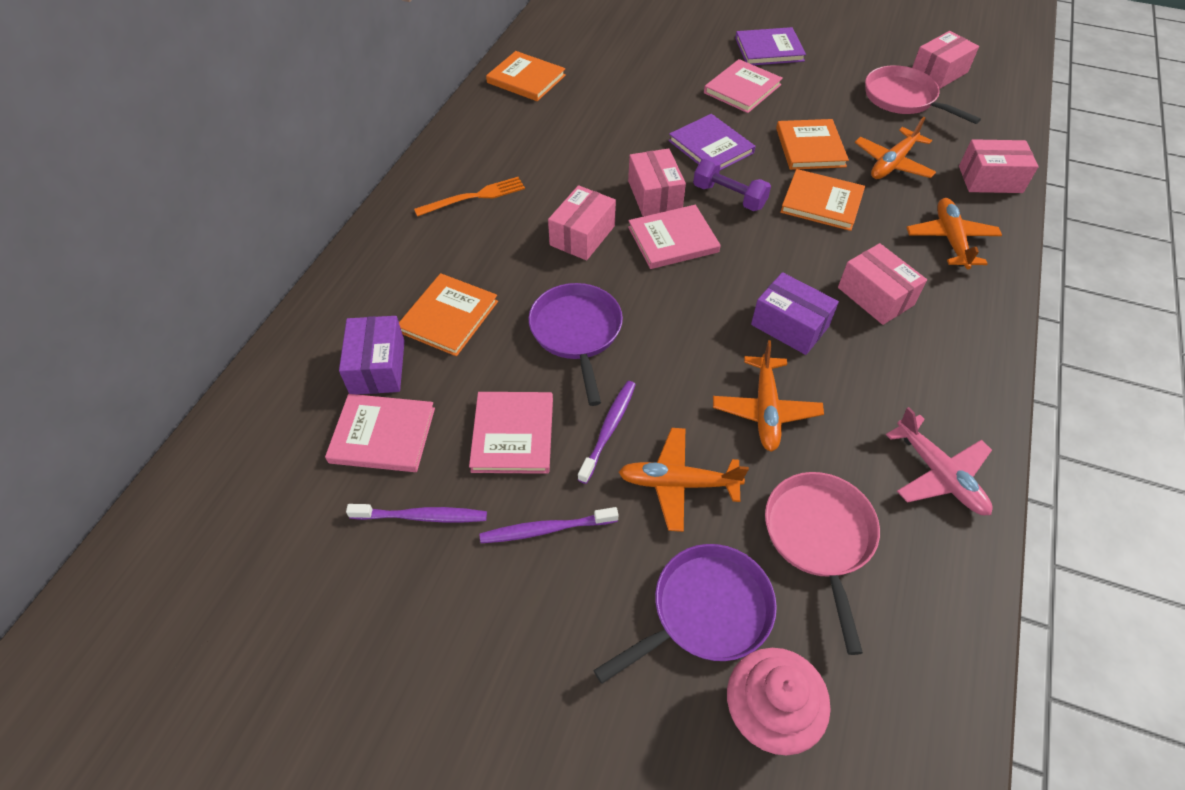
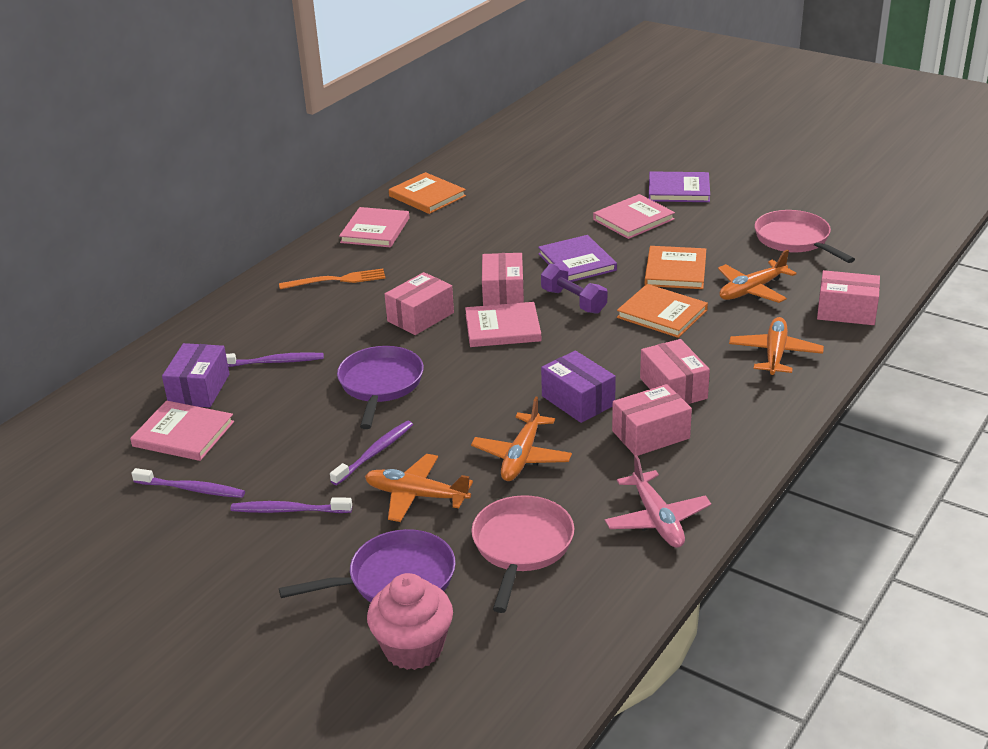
camera: 15 degrees right, 20 degrees down
(449, 317) = (274, 362): orange book -> purple toothbrush
(513, 434) = (291, 446): pink book -> pink book (375, 230)
(938, 73) = (846, 222): pink box -> pink box (650, 434)

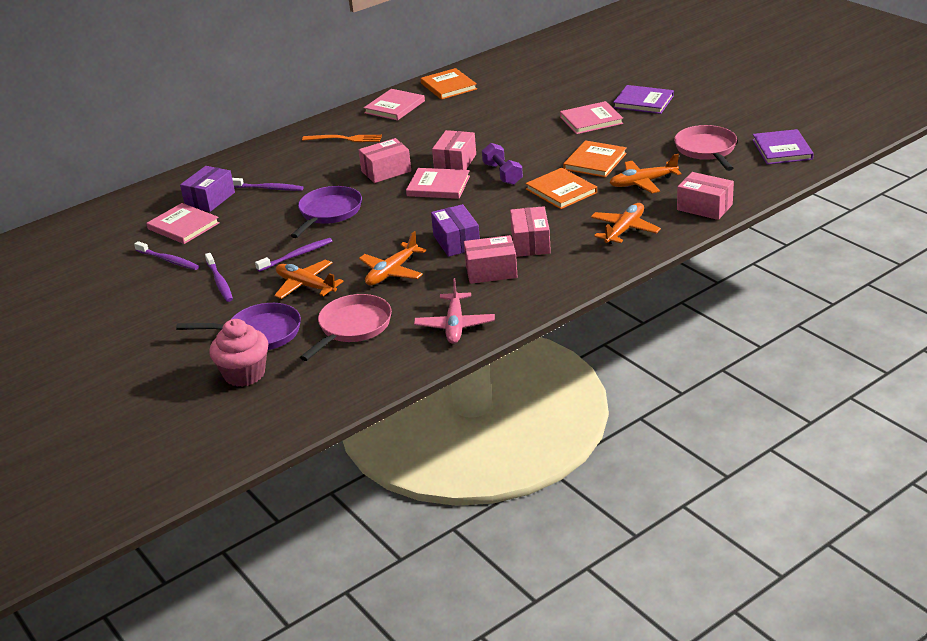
camera: 20 degrees right, 0 degrees up
(288, 510) = (220, 282): purple toothbrush -> purple toothbrush turned 135 degrees counterclockwise
(577, 262) = (525, 146): purple book -> purple book (782, 149)

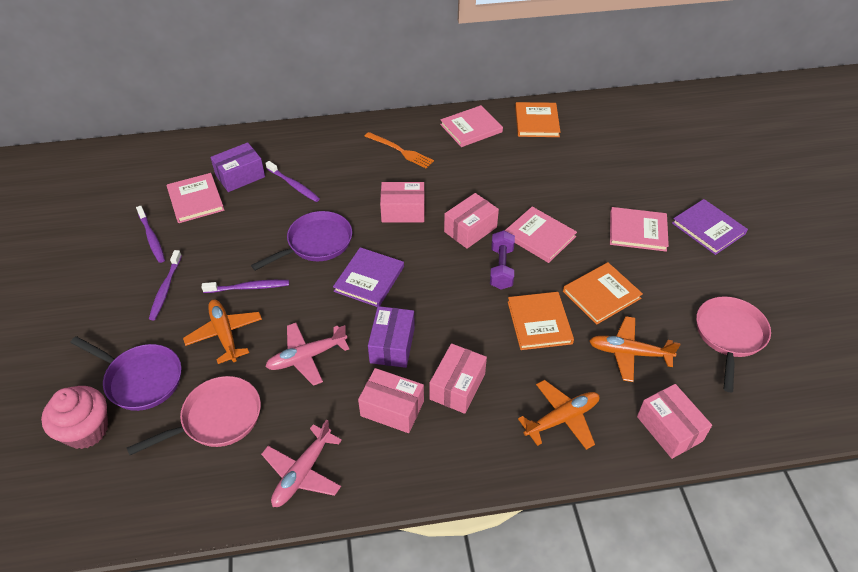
camera: 25 degrees right, 15 degrees up
(392, 272) = (306, 357): orange plane -> pink plane
(438, 186) = (432, 255): pink book -> pink book (539, 236)
(782, 149) = (815, 378): purple book -> purple book (369, 279)

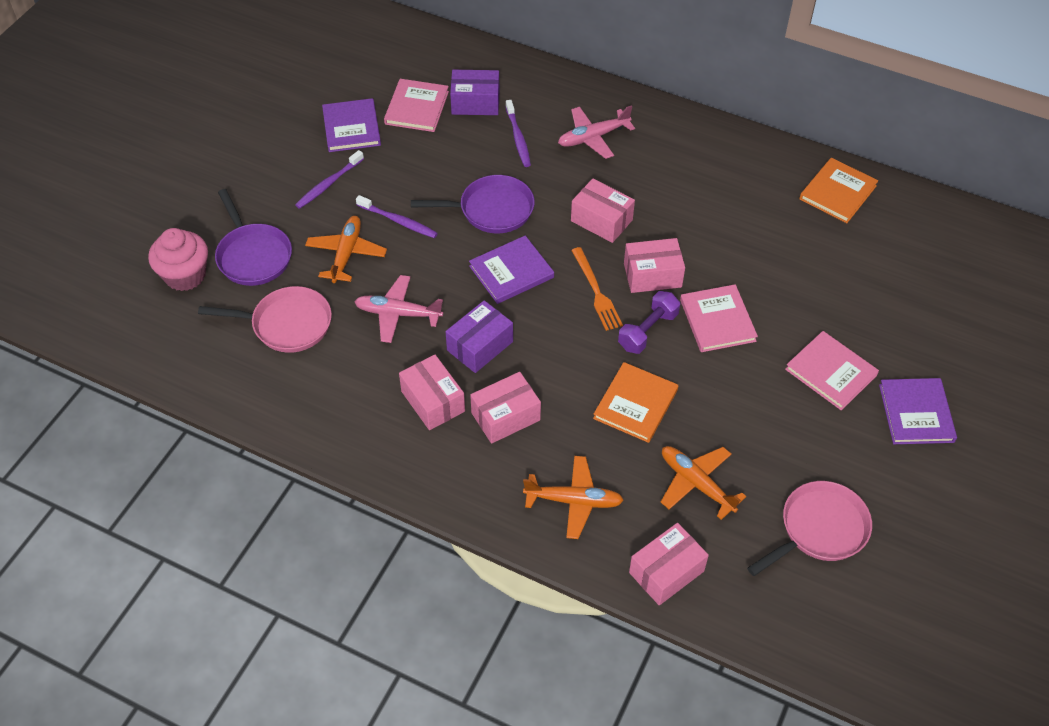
camera: 35 degrees right, 5 degrees up
(152, 238) = (351, 128): purple toothbrush -> purple book
(302, 473) = (318, 409): pink plane -> pink plane (593, 137)
(400, 151) = (655, 153): orange fork -> orange fork (596, 292)
(471, 128) = (755, 164): pink book -> none
(601, 295) = (724, 414): orange book -> none
(669, 429) = (666, 572): pink box -> pink box turned 45 degrees clockwise

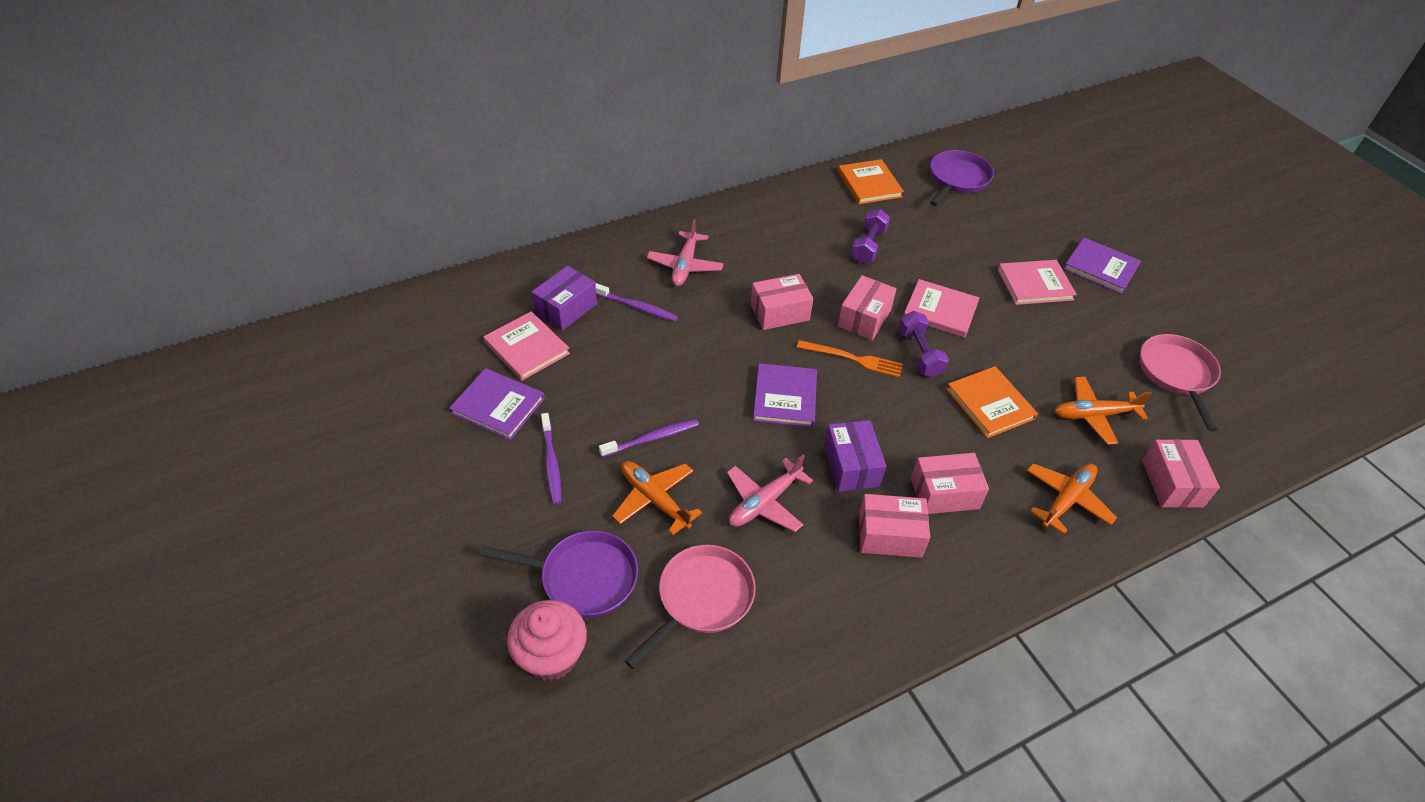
camera: 55 degrees left, 5 degrees down
(491, 210) = (701, 370): purple pan -> purple pan (957, 180)
(505, 416) = (944, 493): pink box -> pink box turned 75 degrees clockwise
(749, 233) = (868, 246): none -> purple dumbbell

